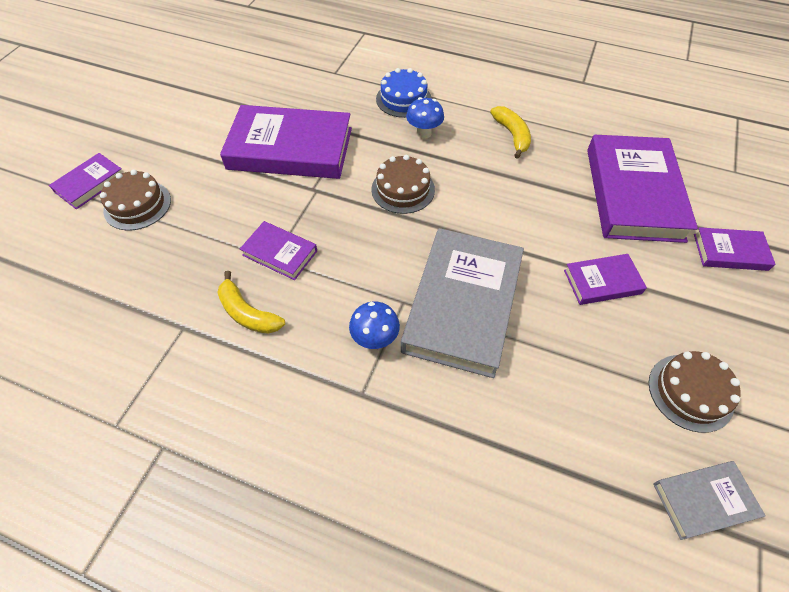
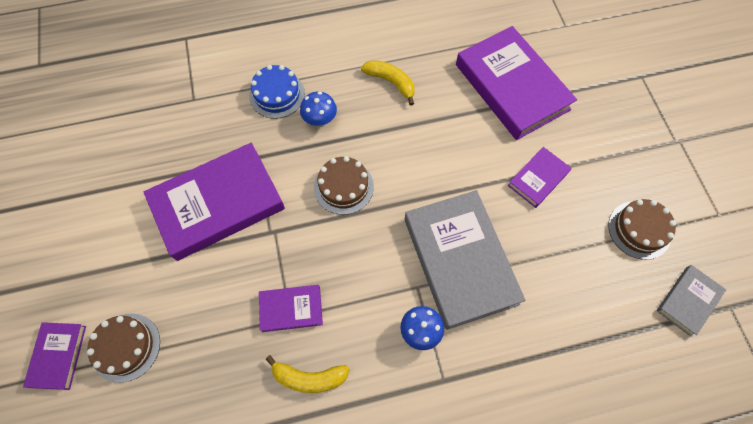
camera: 35 degrees left, 10 degrees up
(730, 252) = (601, 101): purple book -> none

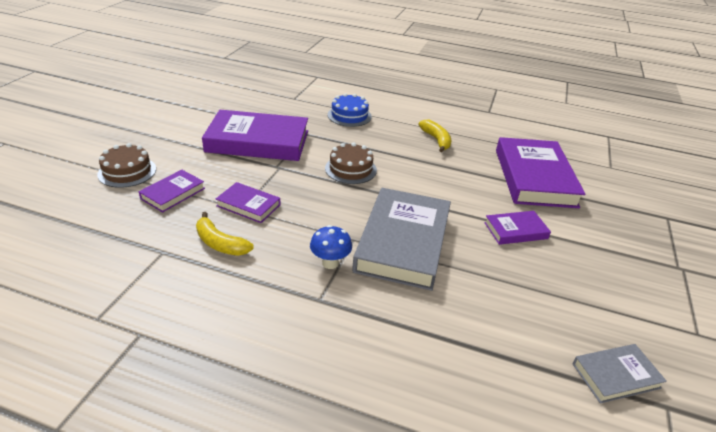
camera: 30 degrees right, 30 degrees down
(58, 356) = (87, 157): purple book -> purple book (173, 193)
(320, 121) = (366, 136): blue mushroom -> none
(639, 230) = (595, 302): brown cake -> none

